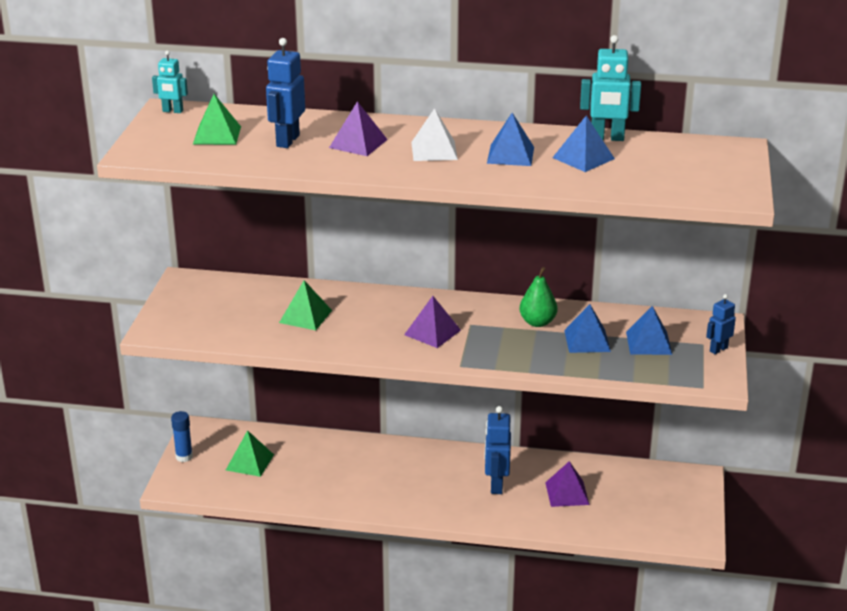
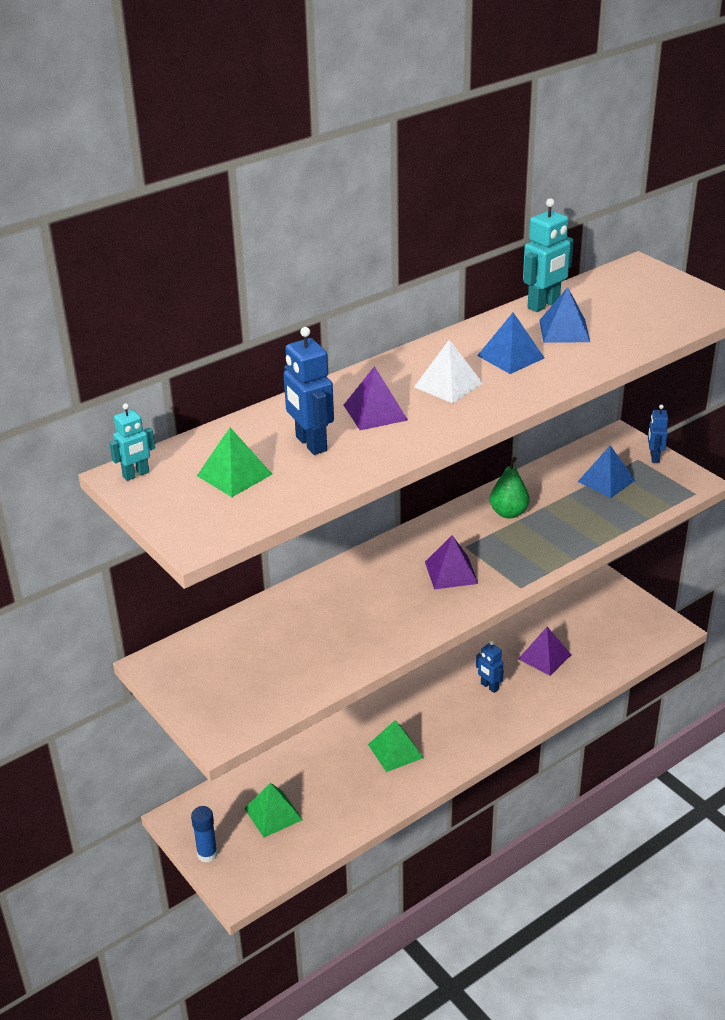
camera: 45 degrees left, 5 degrees up
(305, 316) = (328, 626): green pyramid -> green pyramid (395, 751)
(496, 485) = (489, 687): blue robot -> blue robot, size x0.62
(587, 340) = (566, 506): blue pyramid -> none

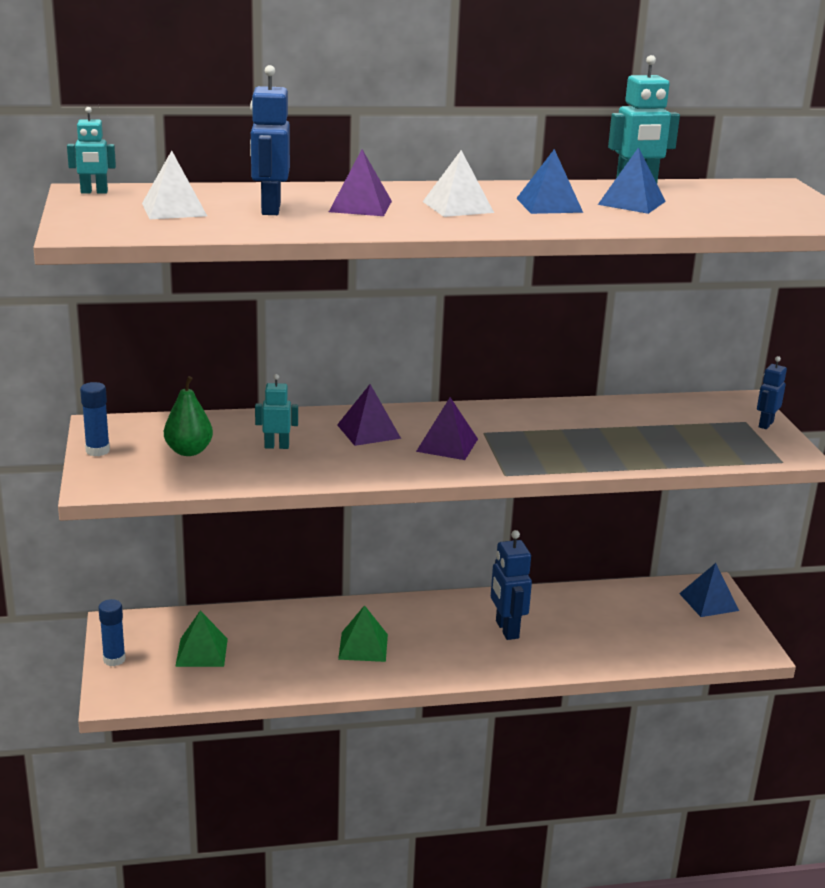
camera: 25 degrees right, 10 degrees down
(180, 695) = (97, 451): none -> blue glue stick
(234, 474) = (174, 209): green pyramid -> white pyramid
(322, 628) = (276, 446): none -> turquoise robot
(489, 687) = (506, 629): blue robot -> blue robot, size x1.62
(508, 513) = (556, 421): green pear -> green pear (189, 451)
(544, 656) = (588, 625): purple pyramid -> purple pyramid (368, 431)
(606, 481) = (690, 427): blue pyramid -> blue pyramid (709, 602)

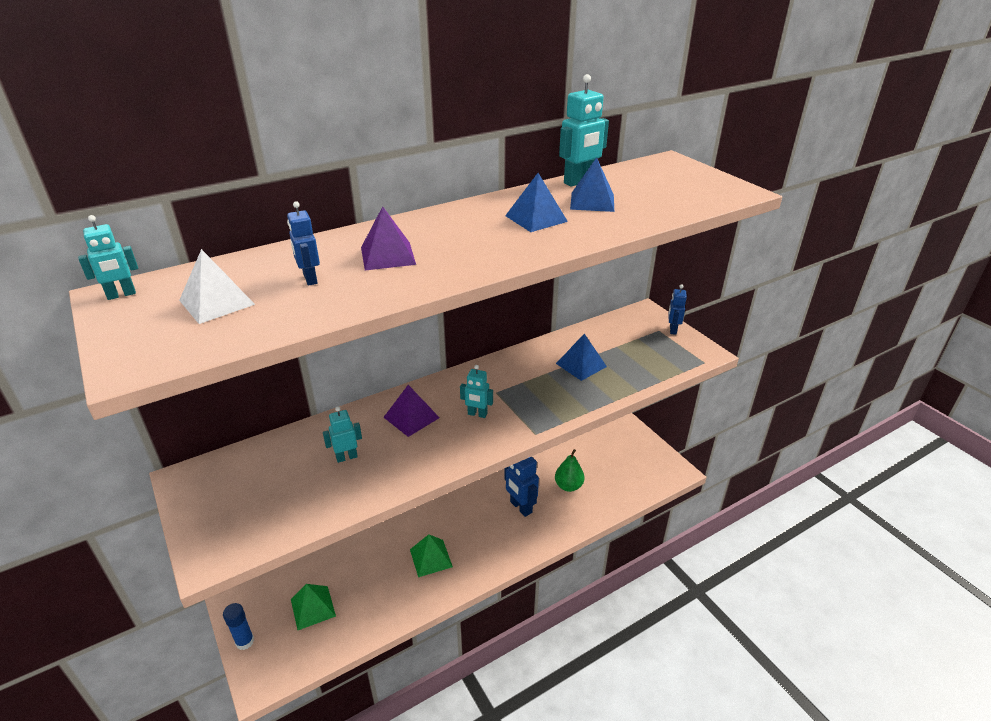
camera: 20 degrees left, 10 degrees up
(97, 451) = (191, 512): blue glue stick -> none
(189, 451) = (274, 486): green pear -> green pear (568, 486)
(270, 209) = (310, 279): blue robot -> blue robot, size x0.62
(447, 445) = (477, 414): purple pyramid -> turquoise robot
(458, 207) = (468, 237): white pyramid -> none
(709, 602) = (632, 440): blue pyramid -> blue pyramid (581, 365)

